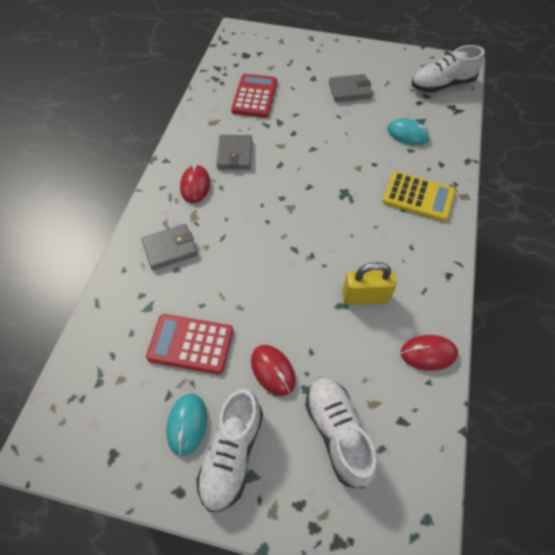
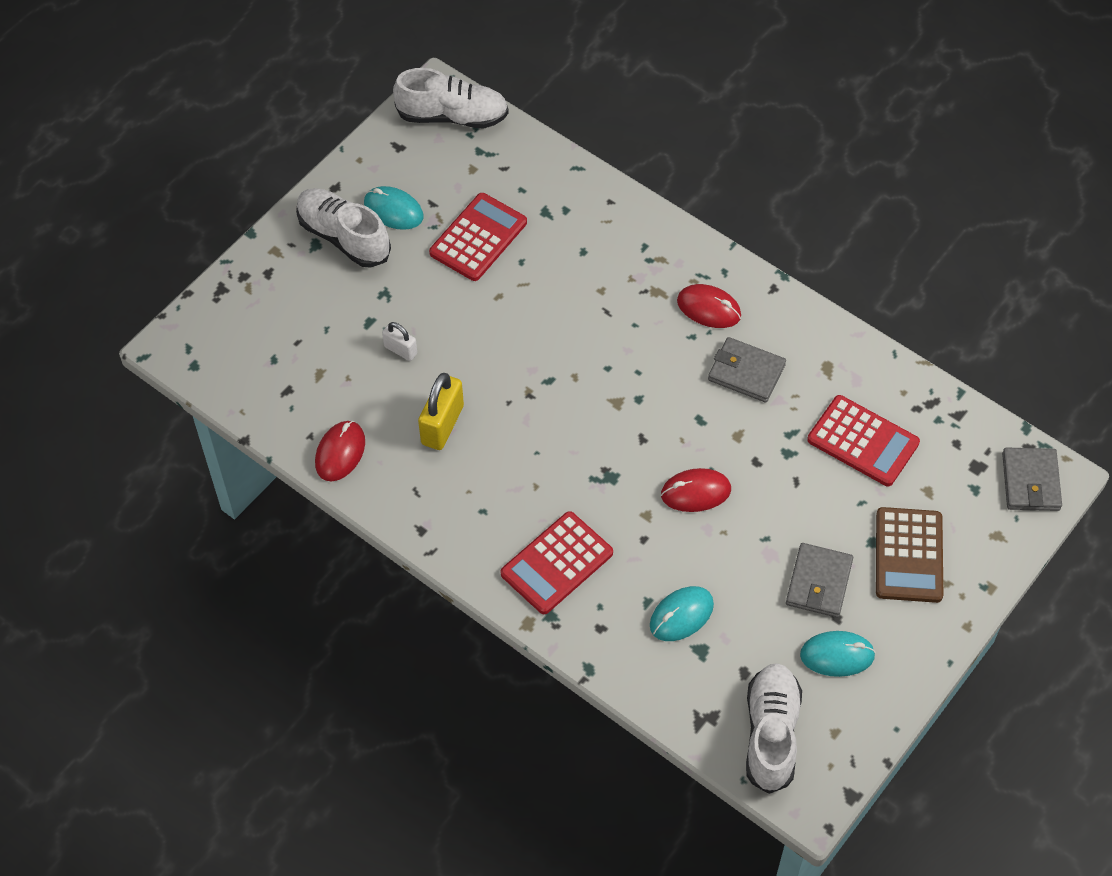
camera: 115 degrees right, 0 degrees up
(170, 248) = (617, 253): grey wallet -> grey wallet (1030, 482)
(273, 370) = (406, 299): red mouse -> red mouse (695, 492)
(312, 65) = (909, 555): none -> brown calculator
(320, 353) = (400, 350): none -> white padlock
(337, 433) = (310, 329): white shoe -> white shoe (452, 116)
(384, 74) = (837, 655): none -> turquoise mouse
(418, 197) = (557, 563): yellow calculator -> red calculator

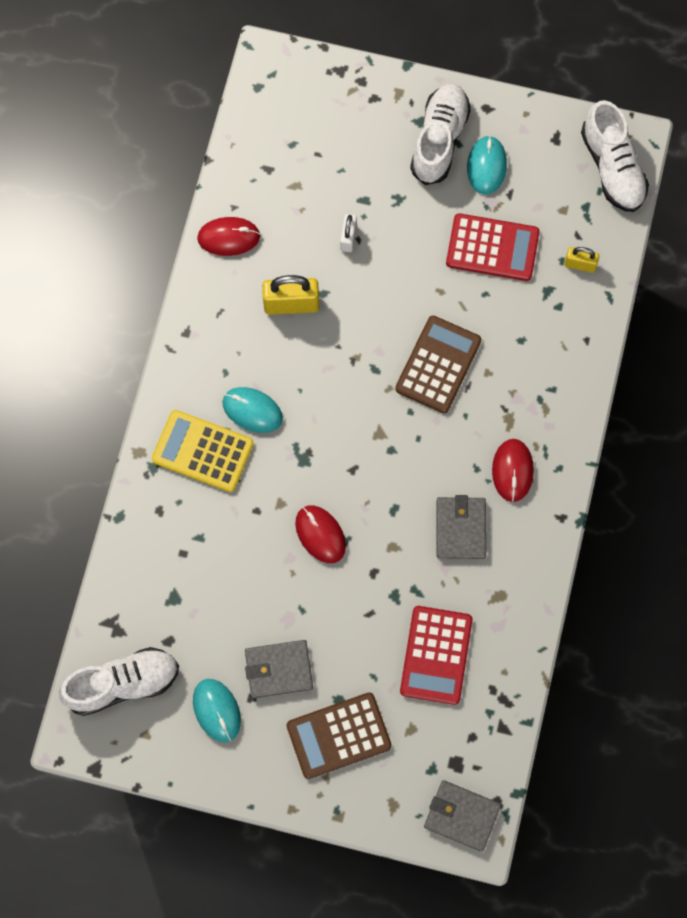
camera: 65 degrees right, 15 degrees up
(533, 177) = (580, 264): none -> yellow padlock
(557, 563) = (202, 451): red calculator -> yellow calculator
(572, 327) = (438, 364): none -> brown calculator
(681, 615) = (199, 570): turquoise mouse -> turquoise mouse (252, 410)
(1030, 482) = (461, 816): grey wallet -> grey wallet turned 45 degrees clockwise

